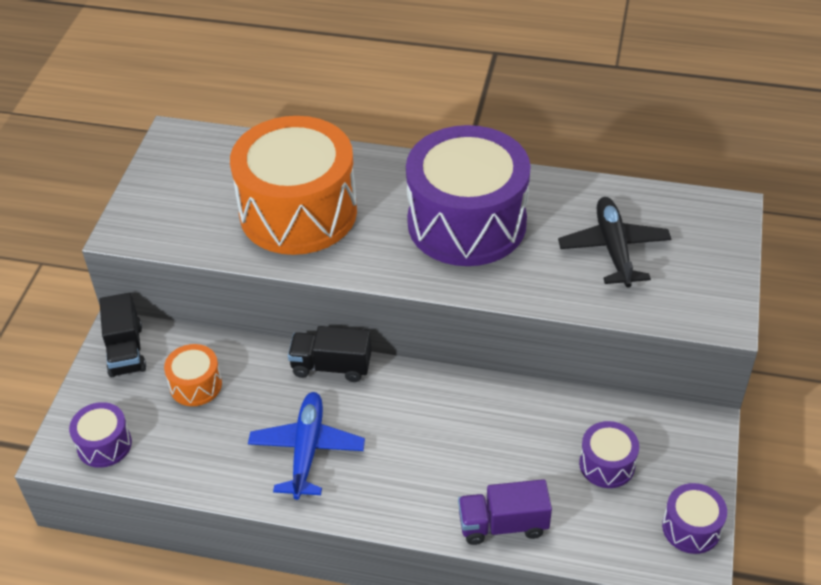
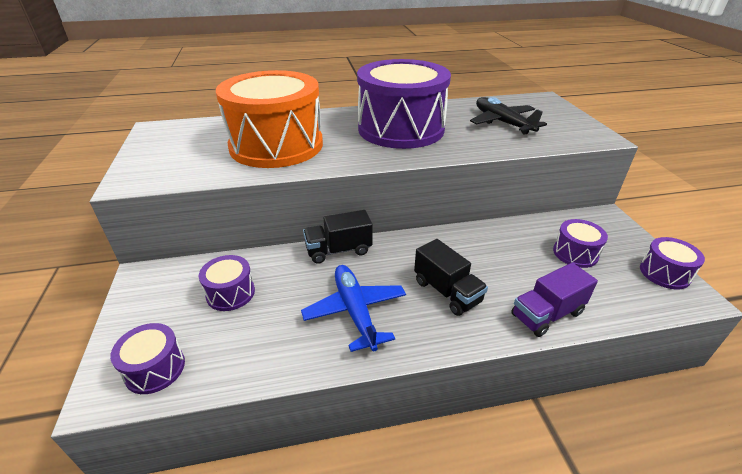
camera: 25 degrees left, 10 degrees down
(126, 350) = (153, 286): black truck -> black truck (447, 291)
(196, 385) = (230, 293): orange drum -> purple drum

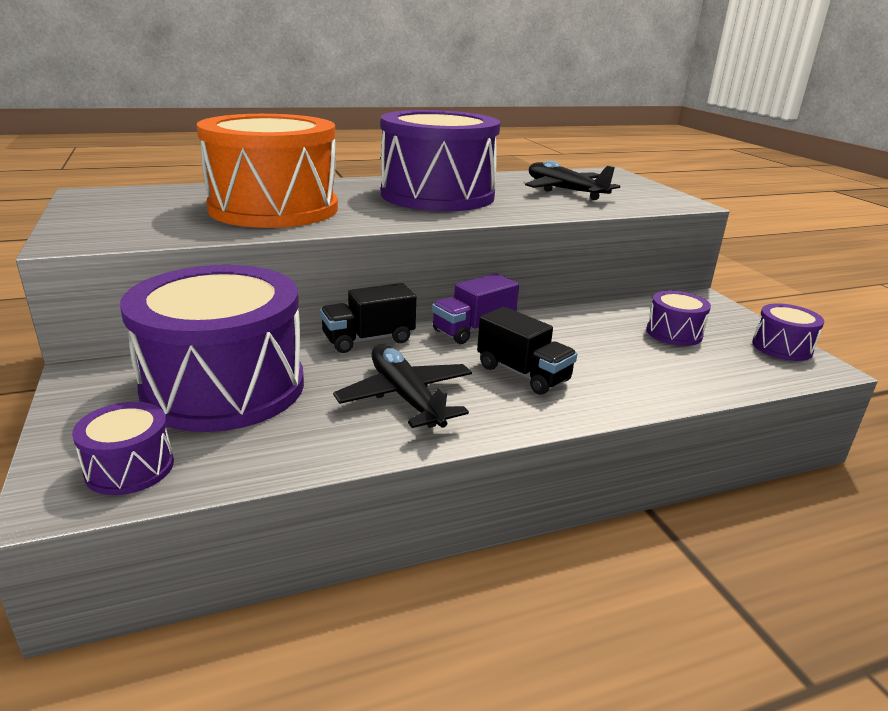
camera: 10 degrees left, 10 degrees down
(230, 293) = (224, 387): purple drum -> purple drum, size x2.32
(355, 311) = (406, 397): blue plane -> black plane
(547, 314) = (652, 389): purple truck -> purple truck (473, 329)

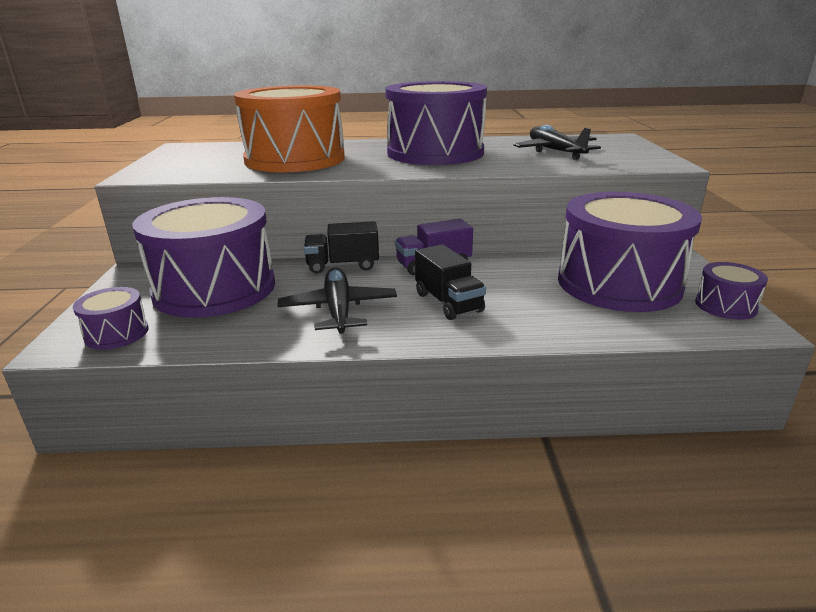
camera: 20 degrees right, 0 degrees up
(674, 333) = (618, 283): purple drum -> purple drum, size x2.32

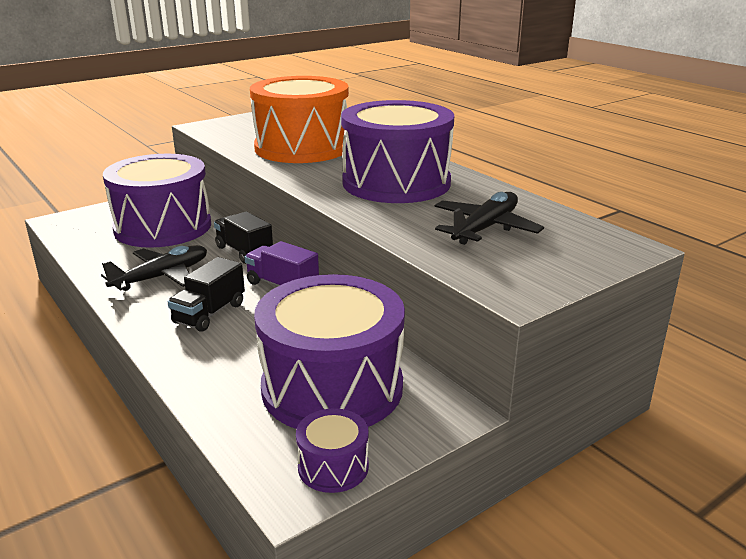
camera: 55 degrees right, 0 degrees up
(116, 333) = (79, 227): purple drum -> none

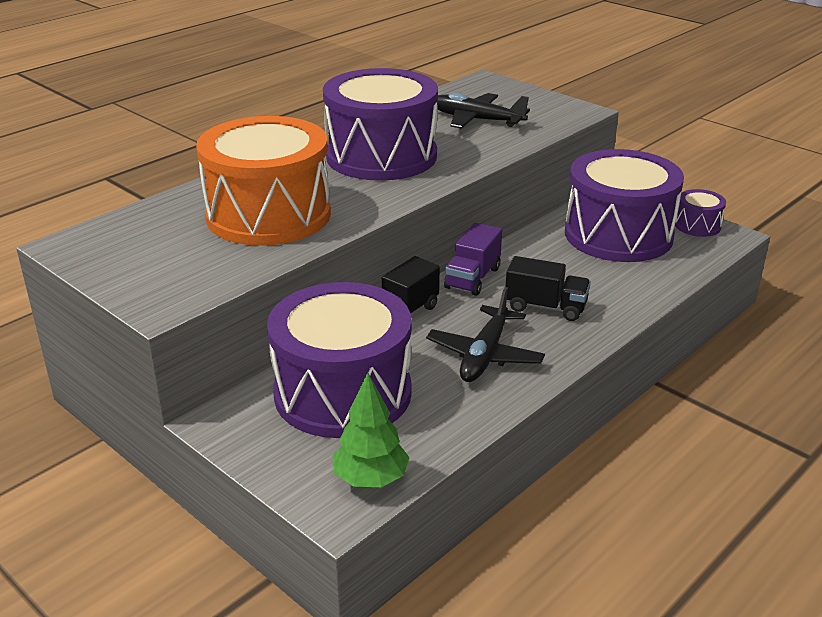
camera: 100 degrees left, 5 degrees up
(72, 230) = (371, 479): none -> green tree
(161, 277) = (485, 355): black plane -> black plane turned 105 degrees counterclockwise

